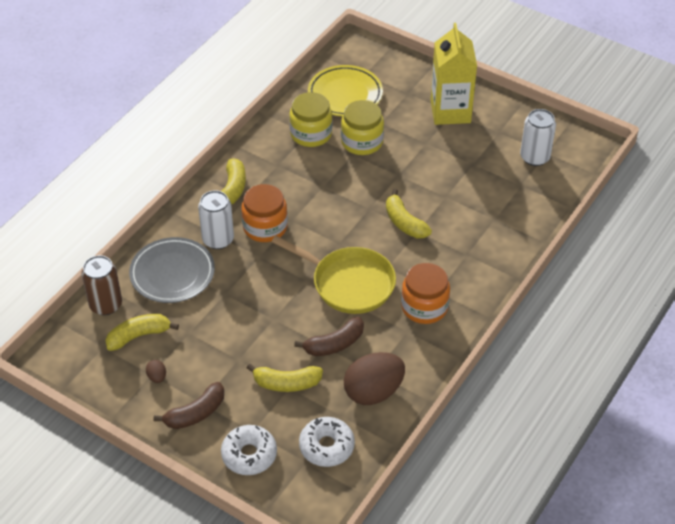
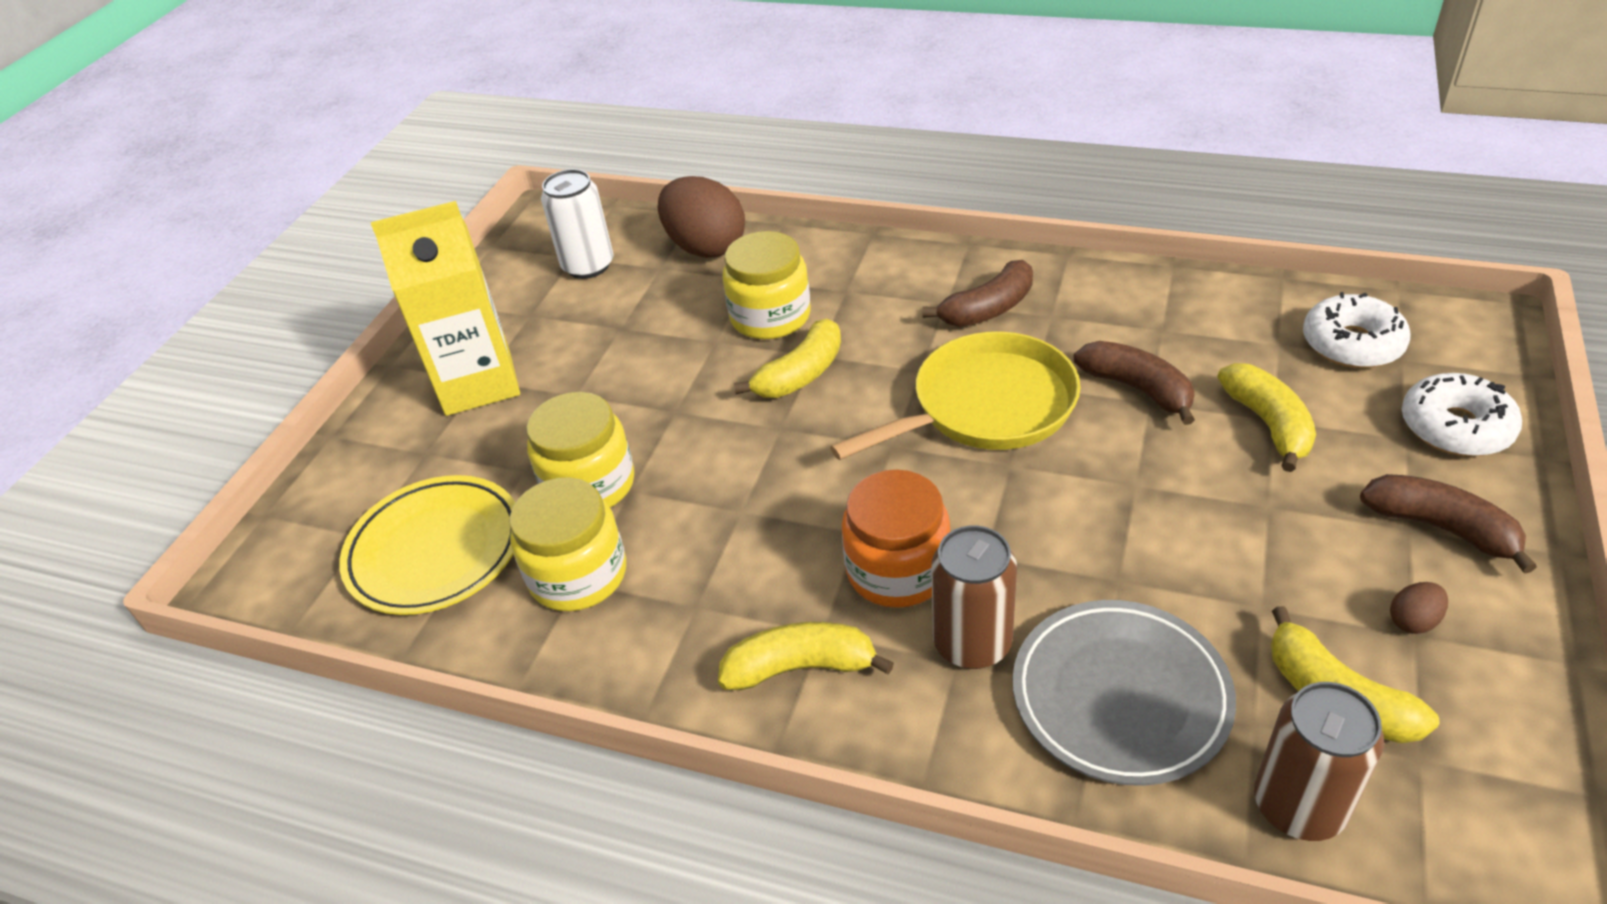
camera: 100 degrees left, 5 degrees down
(218, 239) = (972, 643): white can -> brown can
(349, 283) = (986, 407): yellow pan -> yellow pan turned 45 degrees clockwise
(373, 392) = (1202, 321): brown egg -> brown egg (706, 247)
(424, 307) = (988, 309): orange jar -> brown banana
(456, 220) = (770, 316): none -> yellow jar

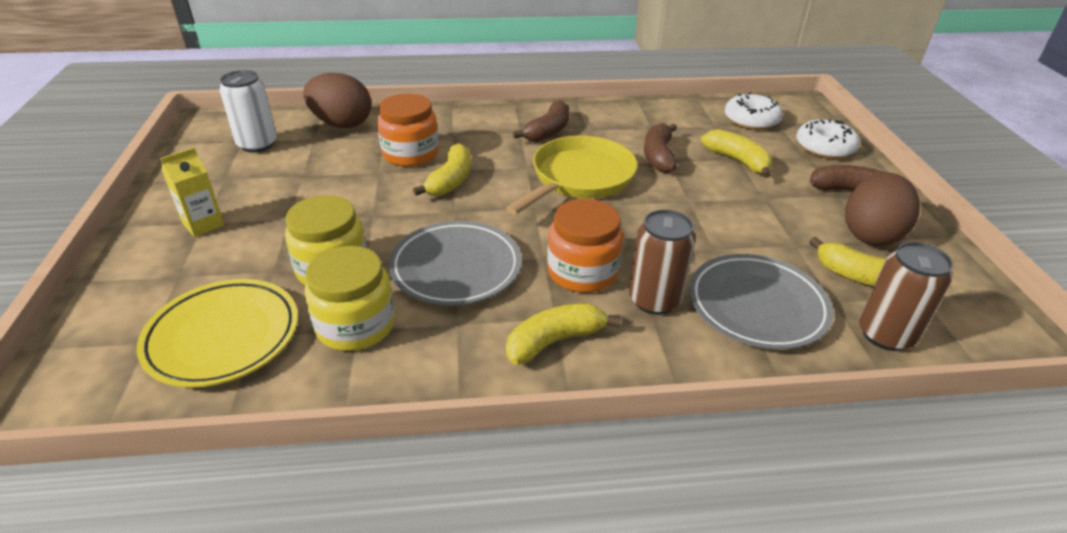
camera: 30 degrees left, 5 degrees down
(478, 383) = (203, 224): yellow carton -> yellow carton, size x0.52
(735, 521) = (456, 268): none -> grey plate
(770, 316) = (410, 154): yellow jar -> orange jar
(1137, 389) = (658, 156): brown banana -> brown banana turned 105 degrees counterclockwise
(1413, 621) = (870, 234): brown egg -> brown egg, size x2.43

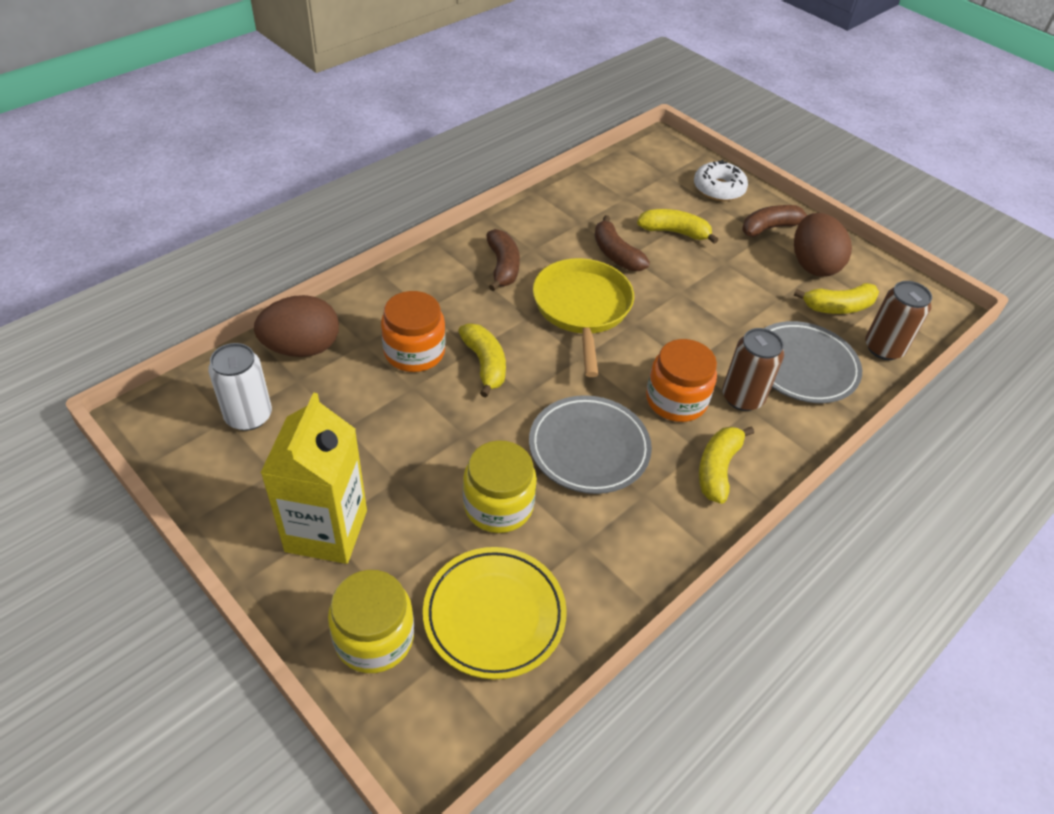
camera: 40 degrees left, 10 degrees up
(203, 224) = (326, 531): yellow carton -> yellow carton, size x1.93
(355, 325) = (577, 541): yellow jar -> yellow jar (374, 638)
(751, 120) = (644, 180): white donut -> none

